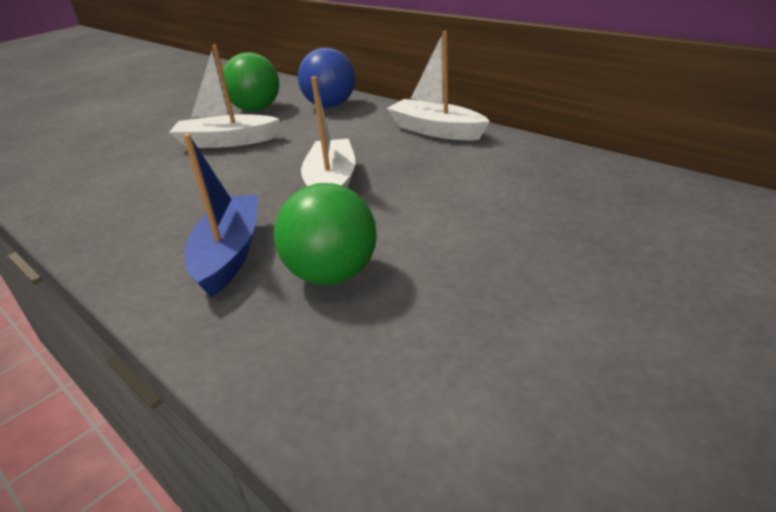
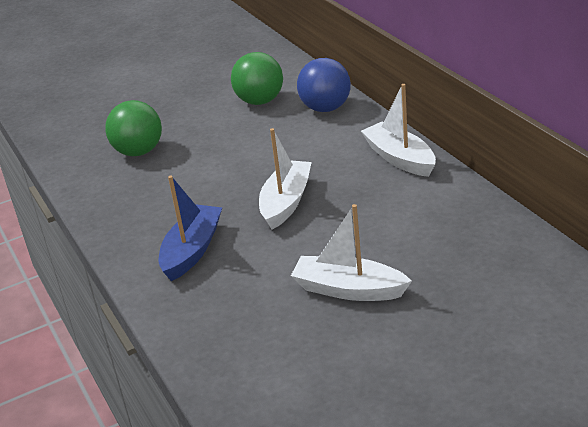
camera: 20 degrees right, 0 degrees up
(226, 142) = (222, 138): white boat -> white boat (348, 289)
(332, 275) = (252, 280): green ball -> green ball (139, 152)

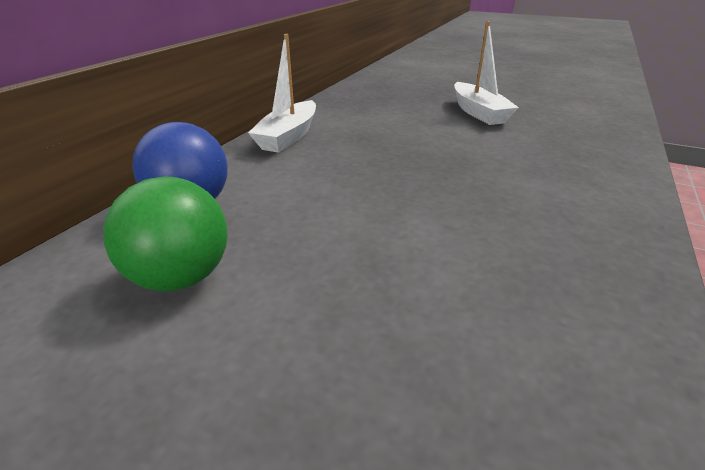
camera: 130 degrees left, 0 degrees up
(139, 152) = (465, 351): green ball -> none
(192, 250) = (555, 180): blue boat -> none
(286, 202) = (418, 162): white boat -> none

